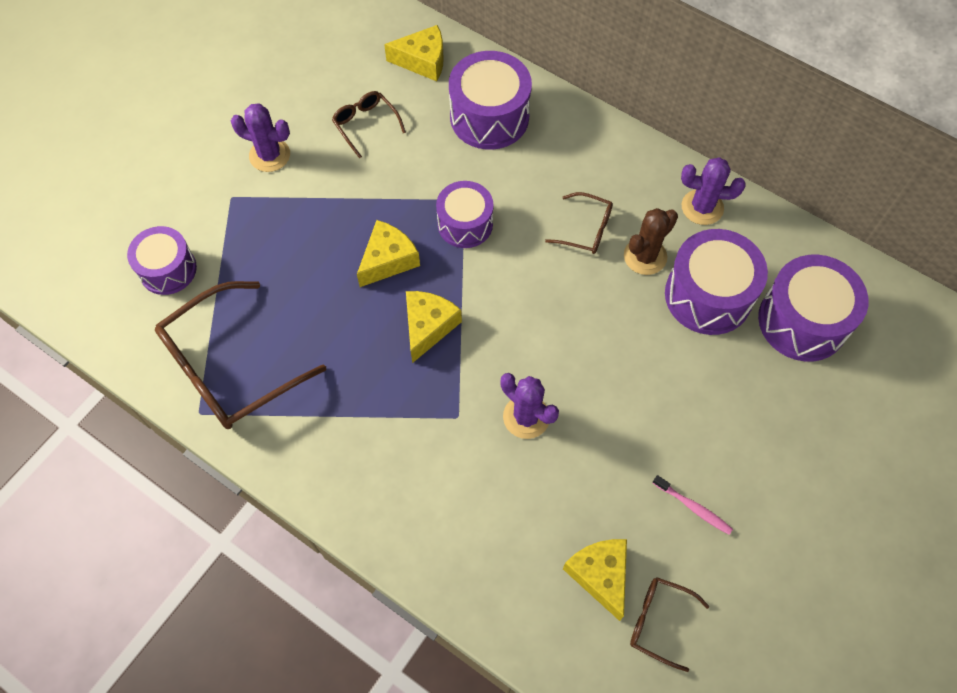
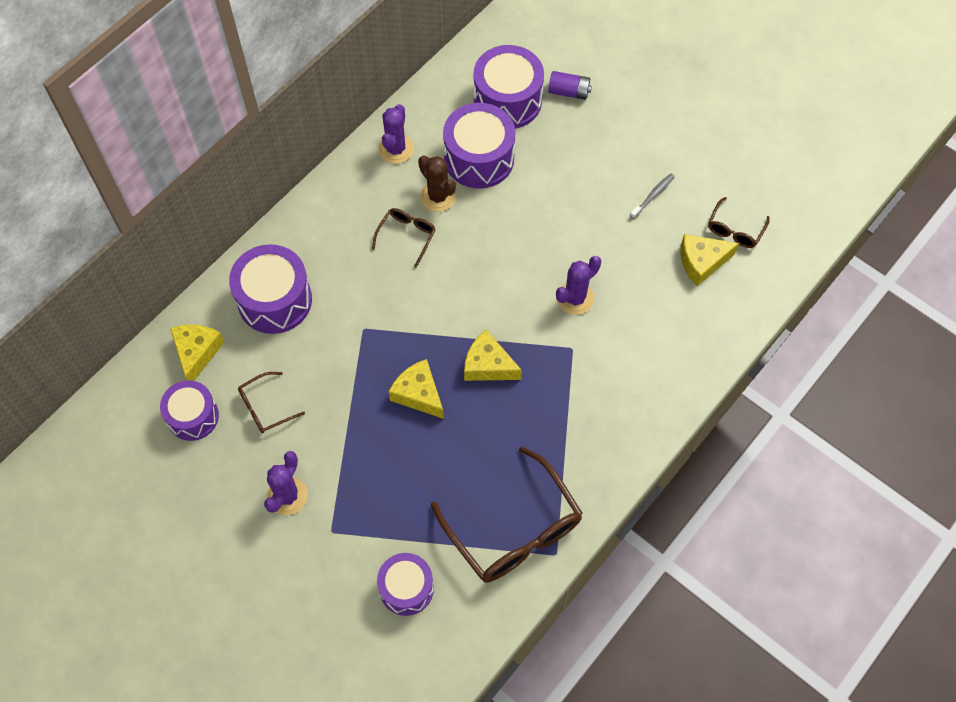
camera: 85 degrees left, 0 degrees up
(465, 224) = (389, 329): purple drum -> purple drum (193, 416)
(693, 507) = (653, 196): pink toothbrush -> grey toothbrush
(835, 393) = (569, 92): none -> purple battery

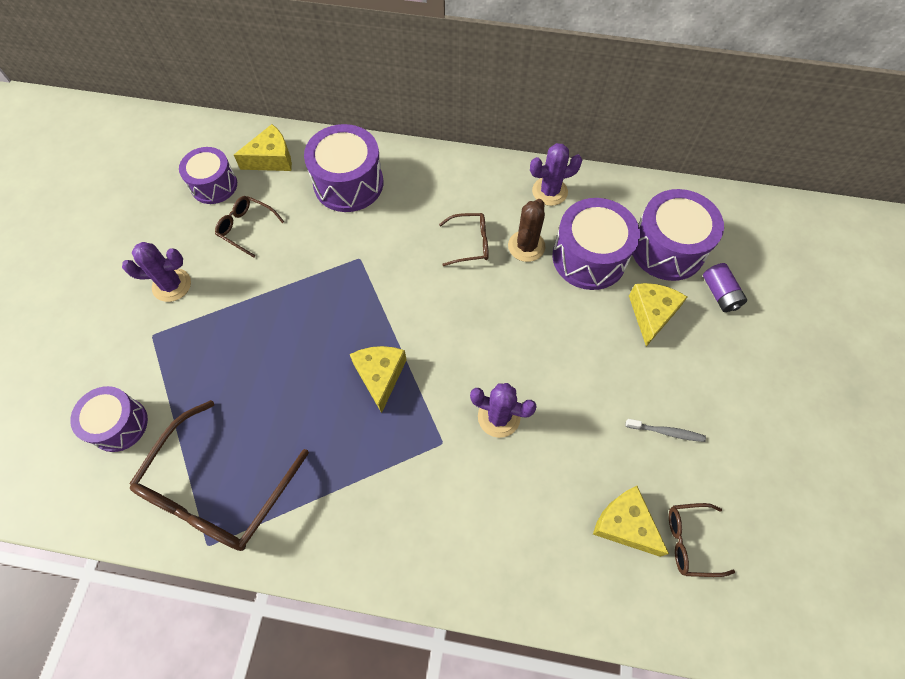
camera: 60 degrees right, 0 degrees up
(418, 394) = (319, 333): yellow cheese -> yellow cheese (651, 314)

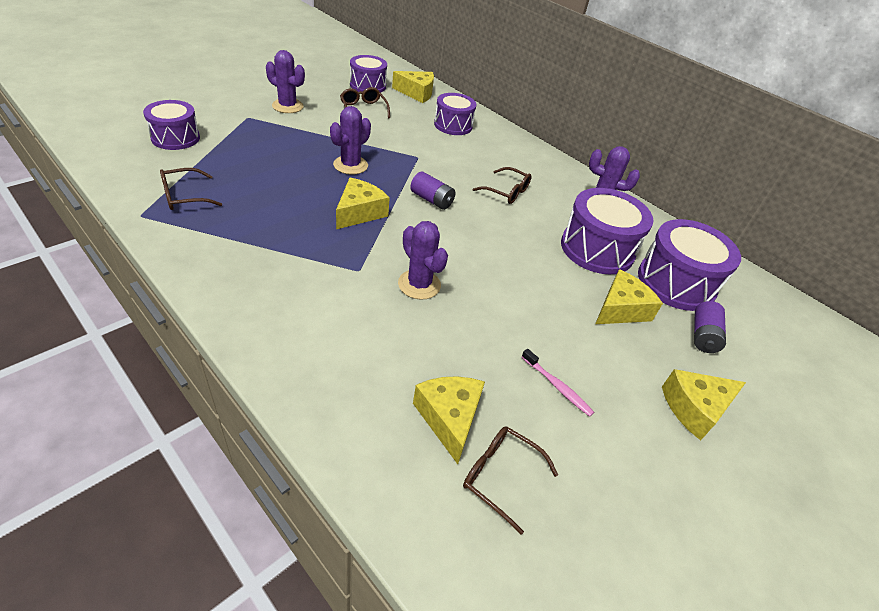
camera: 30 degrees right, 20 degrees down
(218, 490) = (184, 196): brown glasses -> brown glasses, size x0.49
(314, 321) = (350, 165): none -> purple cactus
(348, 183) = (453, 125): purple drum -> purple drum, size x0.66
(421, 308) = (431, 200): none -> purple battery
(526, 246) = (549, 216): brown cactus -> none
(666, 432) = (557, 386): grey toothbrush -> pink toothbrush
(757, 373) = (695, 408): none -> yellow cheese

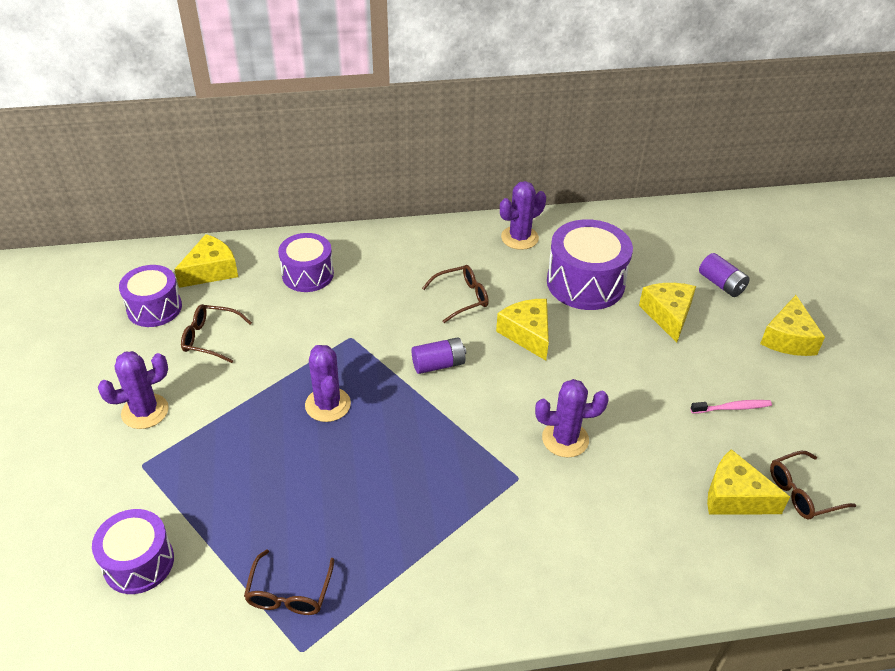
camera: 50 degrees left, 0 degrees up
(359, 212) = (424, 435): yellow cheese -> yellow cheese (527, 334)
(676, 282) = (655, 259): purple drum -> none

